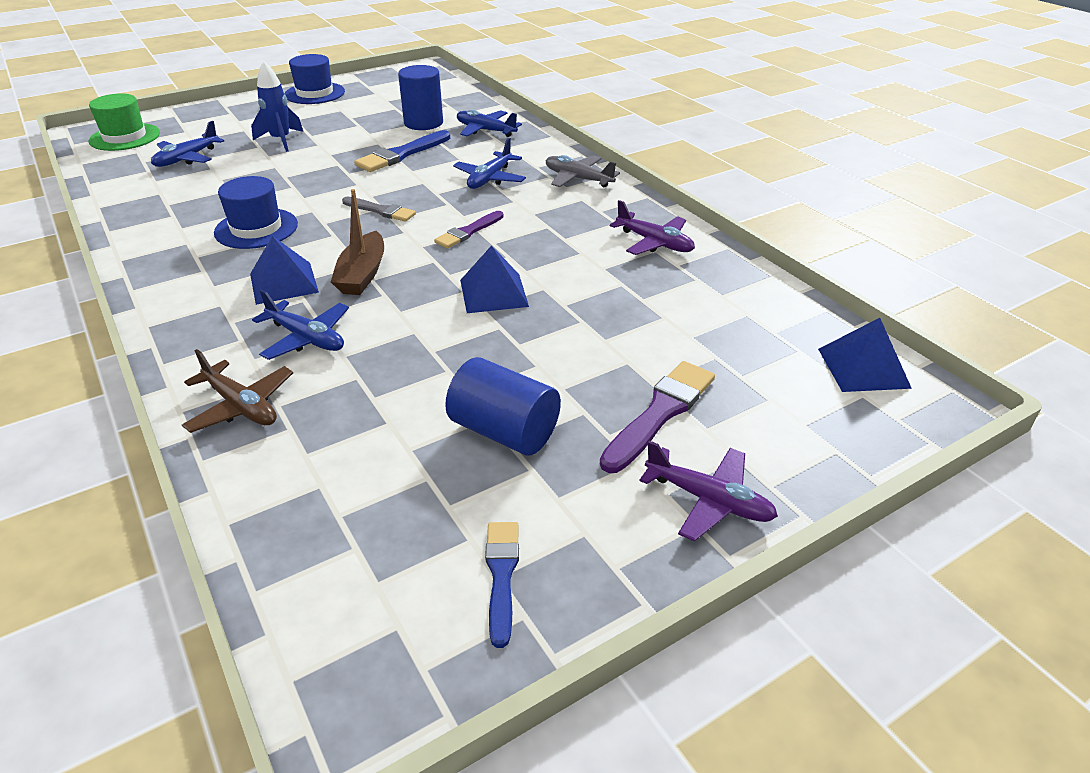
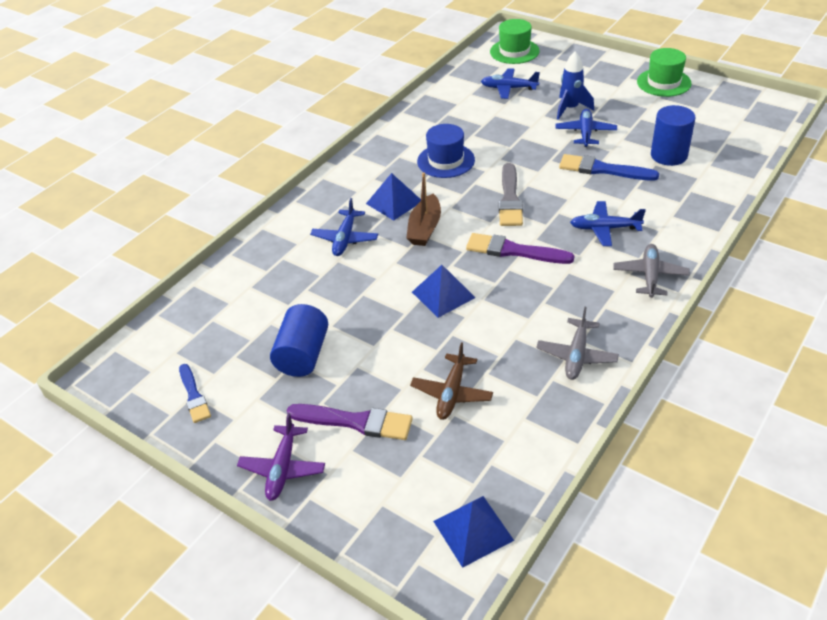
camera: 70 degrees right, 5 degrees up
(241, 406) = (275, 246): brown plane -> brown plane (452, 393)
(315, 93) = (663, 82): blue hat -> green hat
(362, 274) = (425, 228): brown boat -> brown boat turned 60 degrees counterclockwise
(381, 211) = (510, 199): grey brush -> grey brush, size x1.53
(468, 232) = (514, 251): purple brush -> purple brush, size x1.53
(485, 130) = (689, 192): blue plane -> blue plane (585, 133)
(501, 575) = (194, 396): blue brush -> blue brush turned 90 degrees clockwise
(654, 243) = (576, 355): purple plane -> grey plane

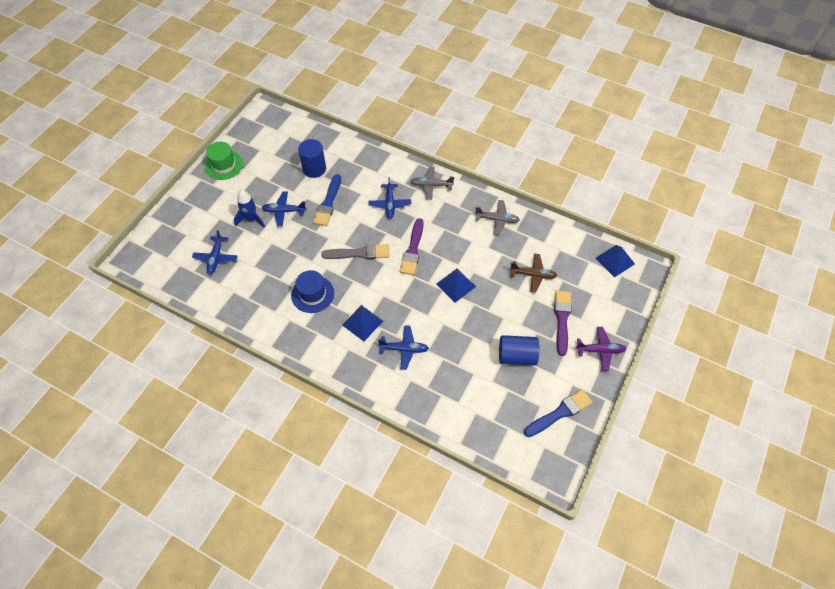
camera: 100 degrees left, 15 degrees up
(194, 396) = (560, 413): blue brush -> blue brush, size x1.53
(425, 228) = (391, 301): brown boat -> none
(514, 51) = (157, 256): green hat -> none

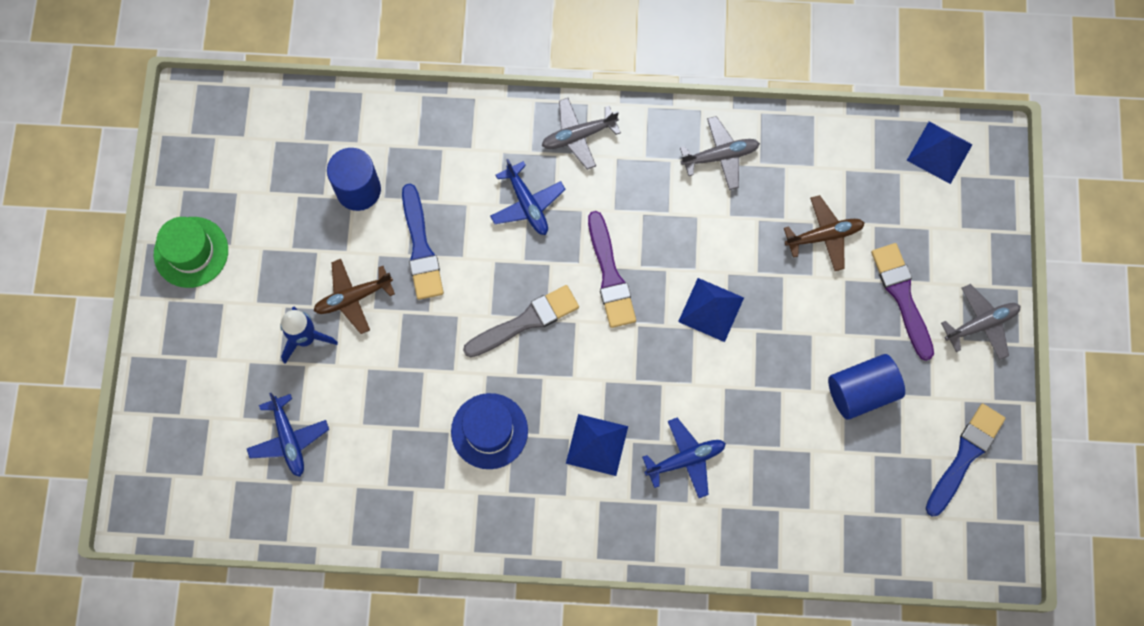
camera: 25 degrees left, 15 degrees up
(284, 211) = (353, 297): blue plane -> brown plane
(600, 350) = (981, 324): purple plane -> grey plane

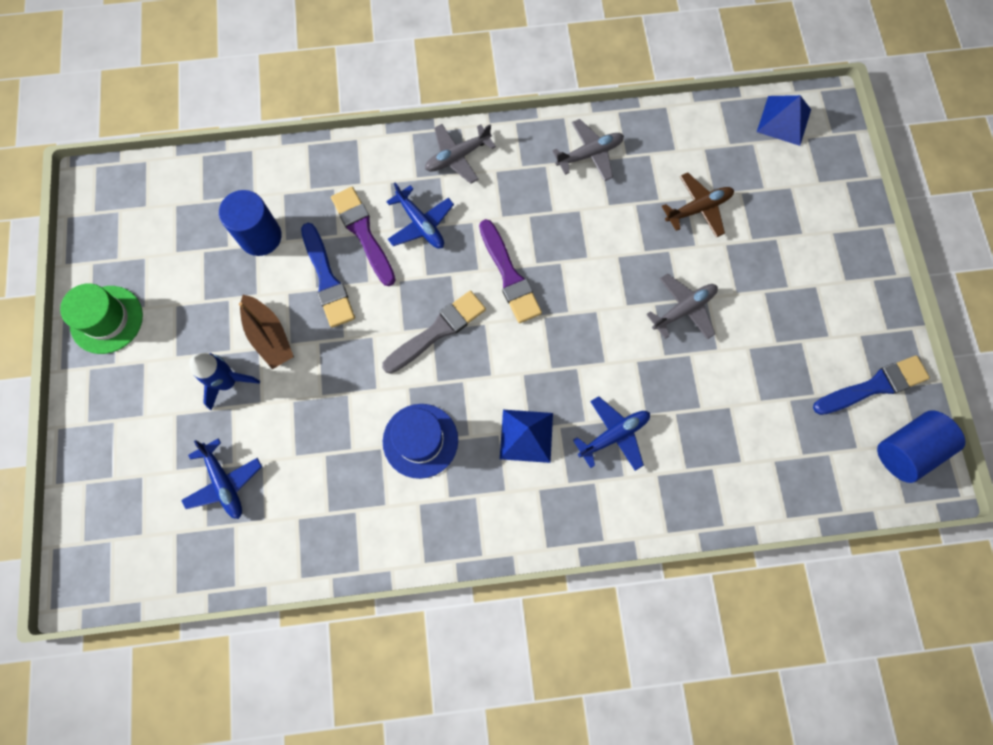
camera: 10 degrees left, 0 degrees up
(353, 297) = (269, 336): brown plane -> brown boat
(711, 309) = (609, 291): blue pyramid -> none
(861, 391) = (764, 342): blue cylinder -> blue cylinder (907, 450)
(902, 296) = (781, 250): purple brush -> purple brush (363, 233)
(965, 456) = (874, 386): blue brush -> blue brush turned 45 degrees clockwise
(981, 324) = (858, 263): grey plane -> grey plane (683, 309)

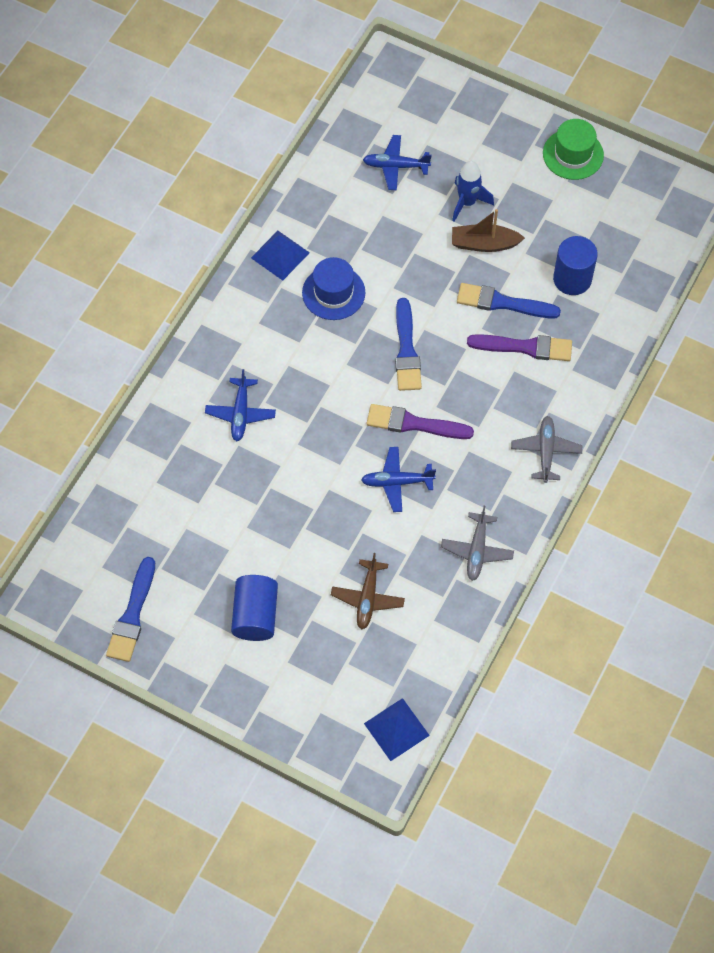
camera: 125 degrees right, 10 degrees down
(421, 224) = (503, 390): blue plane -> blue plane (397, 482)
(437, 331) = (406, 350): grey brush -> blue brush
(526, 436) = (284, 358): blue pyramid -> blue pyramid (280, 255)
(683, 309) = (294, 526): grey plane -> none
(907, 450) = (72, 599): blue cylinder -> blue cylinder (255, 615)

